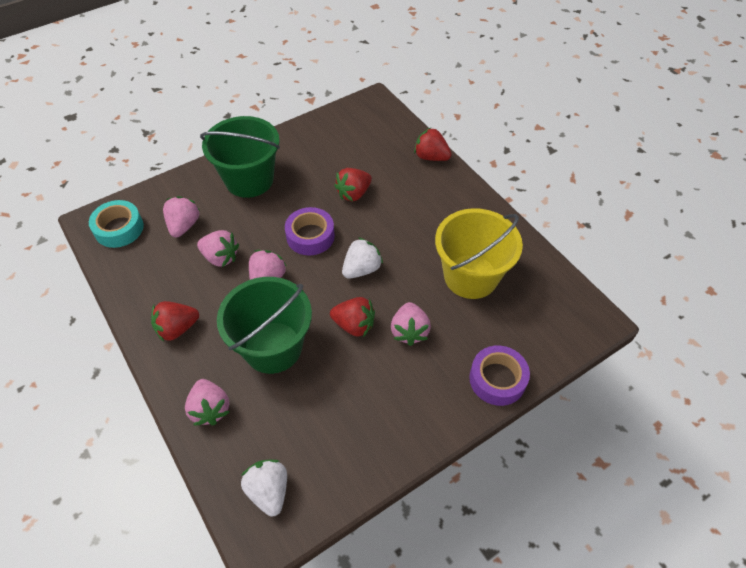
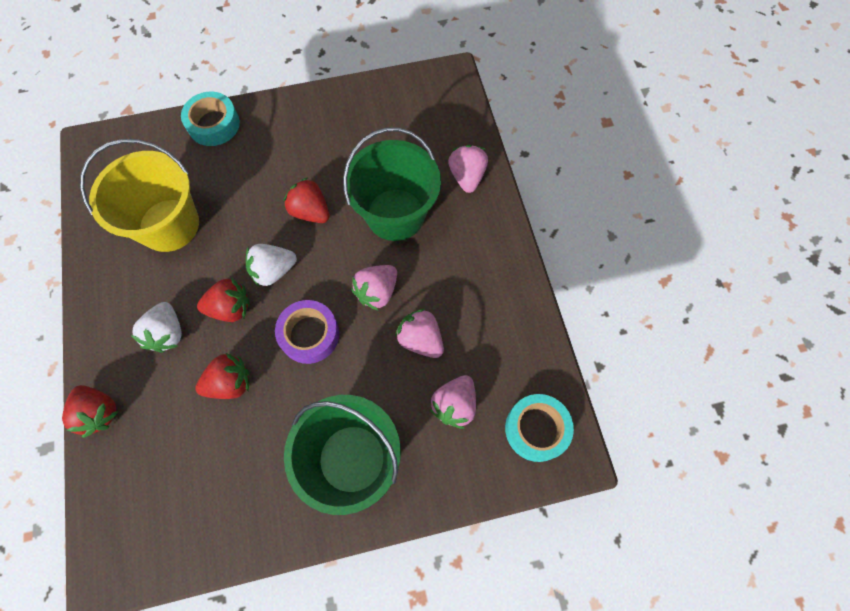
camera: 160 degrees left, 15 degrees up
(177, 328) = (484, 264): red strawberry -> red strawberry (230, 308)
(269, 491) = (434, 102): white strawberry -> white strawberry (167, 333)
(409, 331) = (262, 189): pink strawberry -> none
(497, 379) = (214, 124): purple tape -> turquoise tape

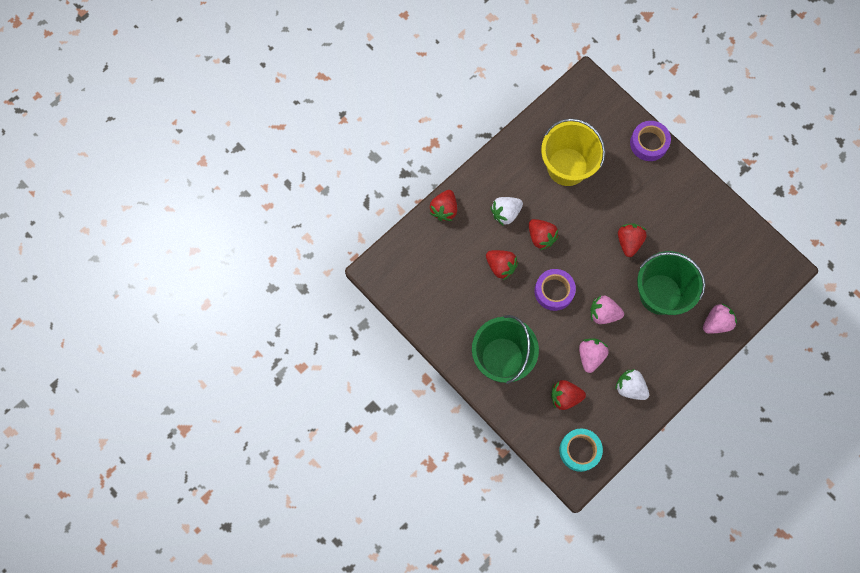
camera: 60 degrees right, 5 degrees up
(214, 124) = (649, 143): turquoise tape -> purple tape
(273, 271) = (578, 246): white strawberry -> white strawberry (630, 387)
(454, 405) = (565, 397): pink strawberry -> red strawberry

